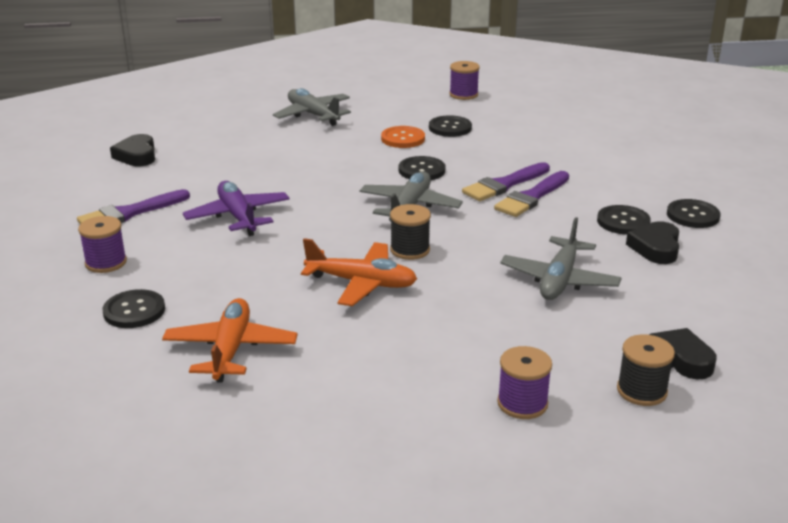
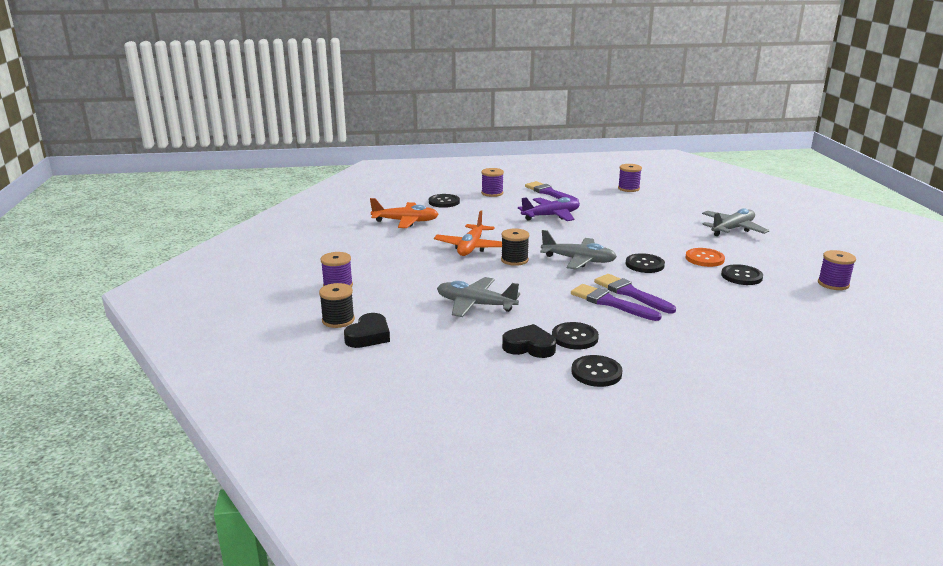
camera: 90 degrees right, 5 degrees down
(137, 156) = (628, 188): black heart -> purple spool

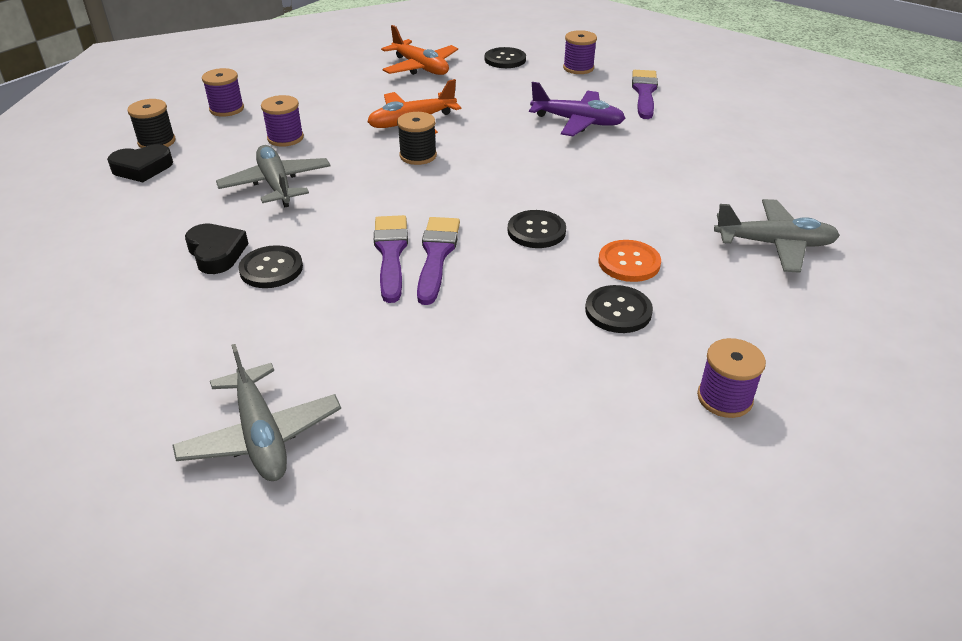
camera: 45 degrees right, 15 degrees up
(578, 260) = (478, 188): grey plane -> grey plane (261, 435)
(596, 372) = (201, 316): black button -> none
(628, 188) = (763, 125): purple spool -> purple spool (285, 138)

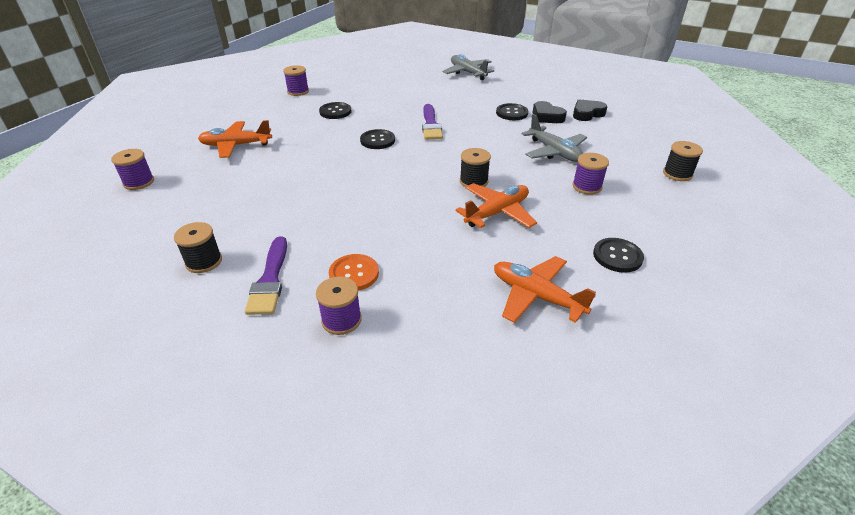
camera: 170 degrees right, 0 degrees up
(142, 168) = (655, 154): black heart -> black heart (587, 114)
(227, 109) = (670, 210): purple spool -> purple spool (139, 182)
(391, 254) = (455, 123): purple brush -> none
(505, 59) = (438, 328): black button -> black button (617, 256)
(577, 122) = (348, 229): purple plane -> none
(629, 263) = (325, 130): orange button -> orange button (354, 274)
(714, 109) = (204, 261): none -> black spool
(774, 244) = (236, 145): grey plane -> orange plane

